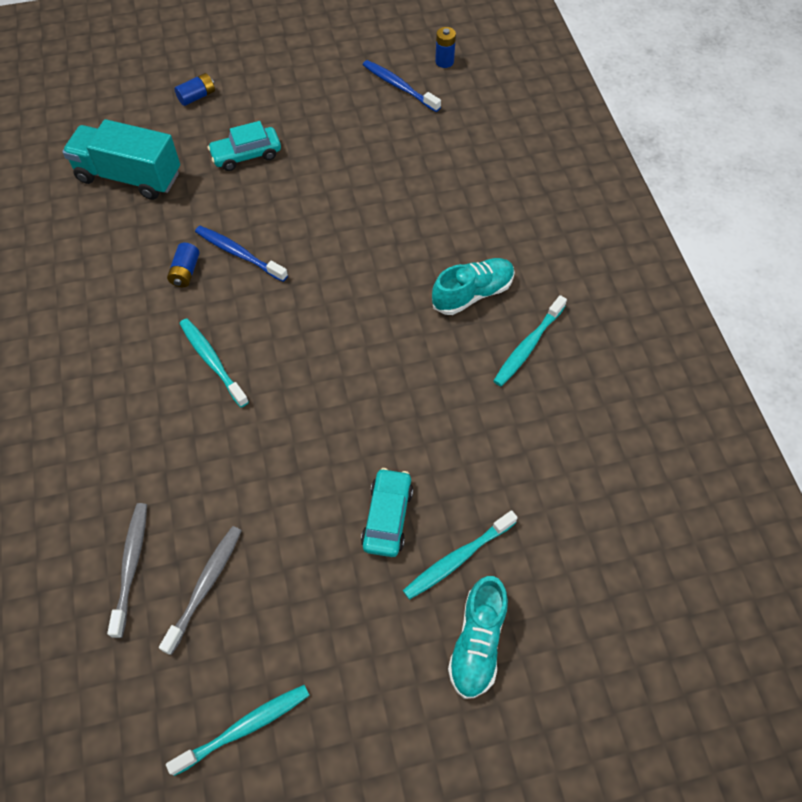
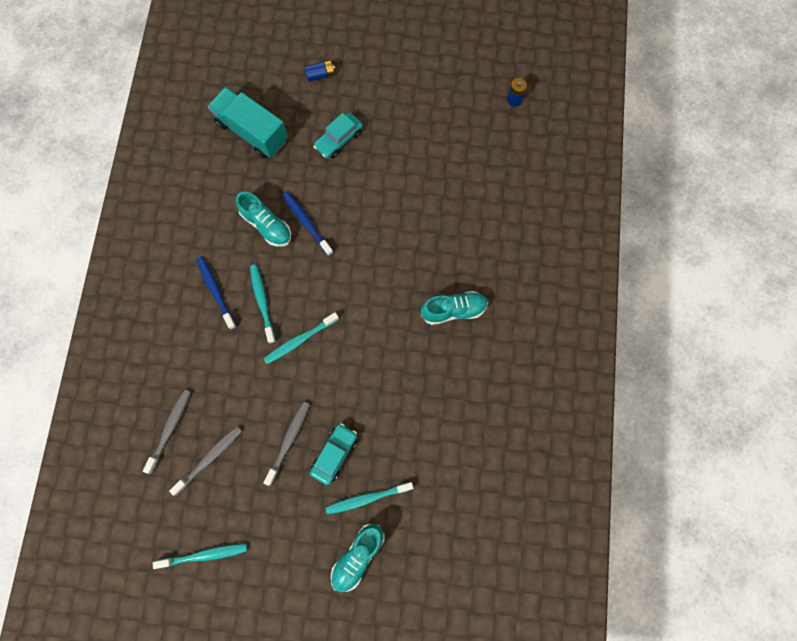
camera: 20 degrees right, 15 degrees up
(185, 272) = (266, 225): blue battery -> turquoise shoe
(246, 155) = (339, 139): turquoise car -> turquoise car turned 45 degrees counterclockwise
(315, 522) = (289, 441): none -> grey toothbrush
(399, 86) = (471, 113): blue toothbrush -> blue toothbrush (215, 291)
(528, 346) = (474, 364): turquoise toothbrush -> turquoise toothbrush (300, 340)

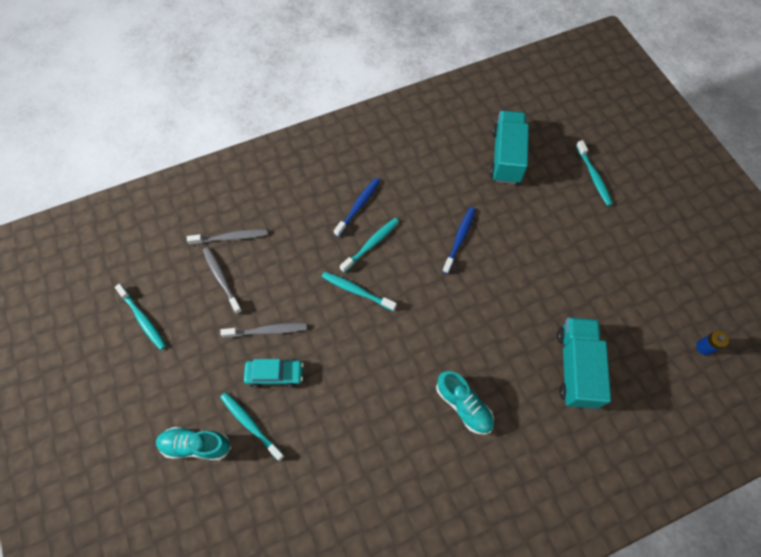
camera: 60 degrees right, 10 degrees down
(209, 458) = (221, 279): grey toothbrush -> grey toothbrush turned 135 degrees counterclockwise
(266, 225) = (436, 211): turquoise shoe -> none
(320, 75) = (593, 176): blue battery -> turquoise toothbrush
(339, 139) = (549, 222): turquoise car -> none
(474, 204) = (576, 367): none -> turquoise truck

